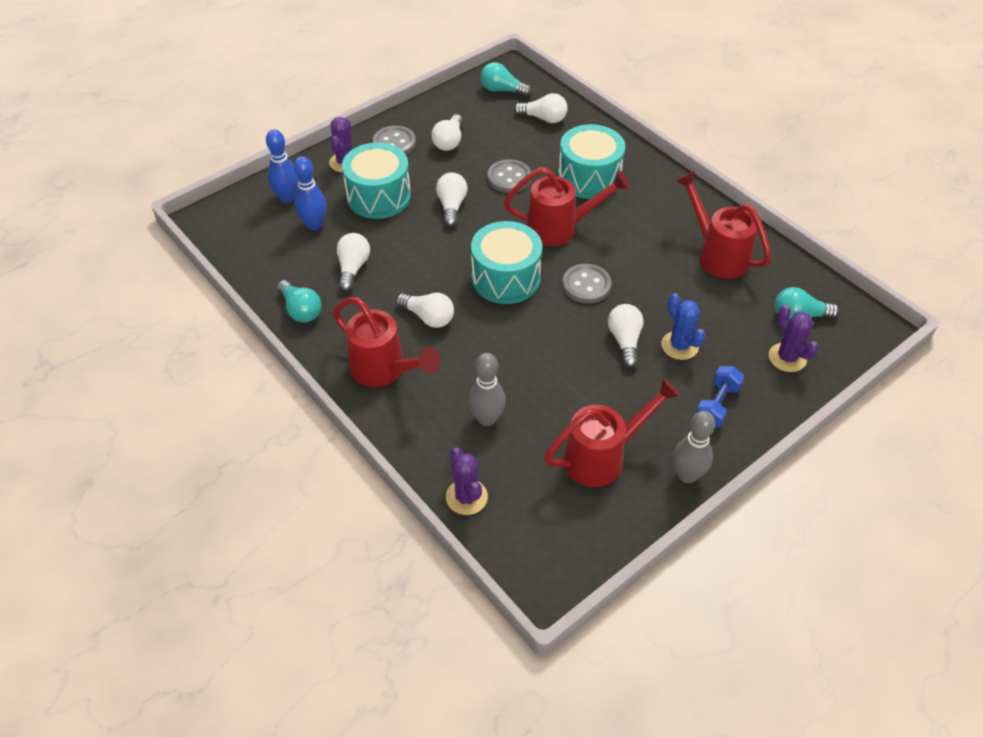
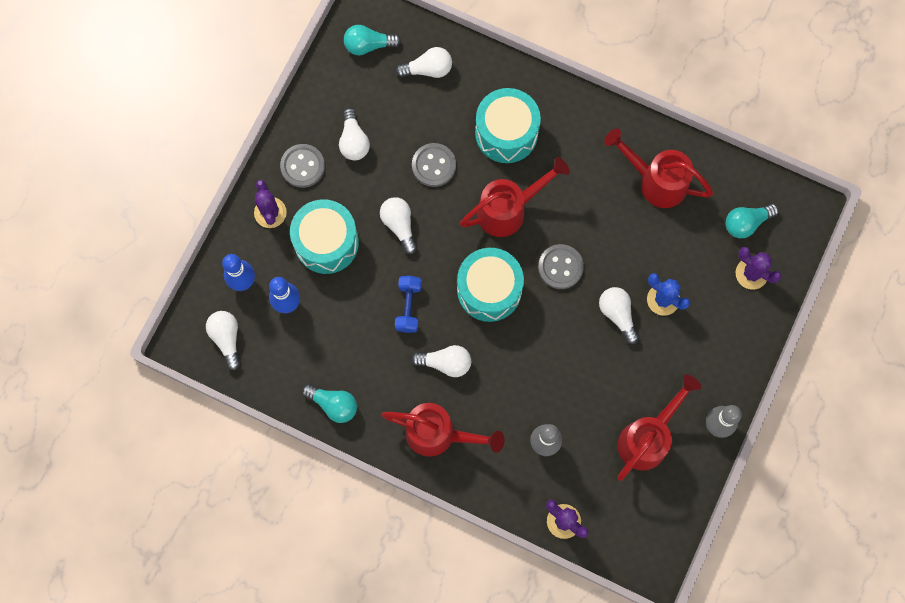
camera: 25 degrees left, 25 degrees up
(353, 268) = (351, 338): white light bulb -> white light bulb (227, 339)
(717, 405) = (714, 347): blue dumbbell -> blue dumbbell (408, 307)

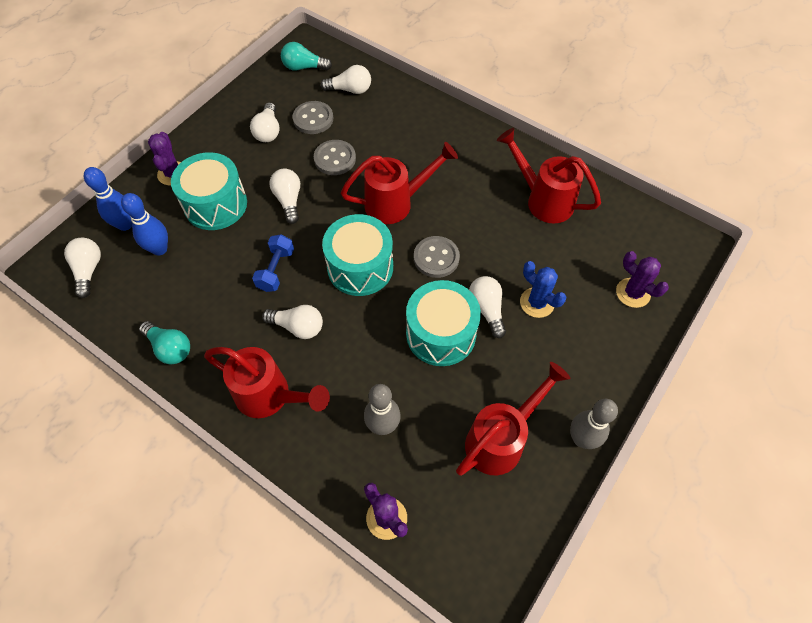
camera: 10 degrees right, 15 degrees down
(302, 166) = (216, 143): grey button -> grey button (313, 119)
(506, 133) = (408, 144): turquoise drum -> turquoise drum (441, 334)
(746, 223) = (630, 247): turquoise light bulb -> none

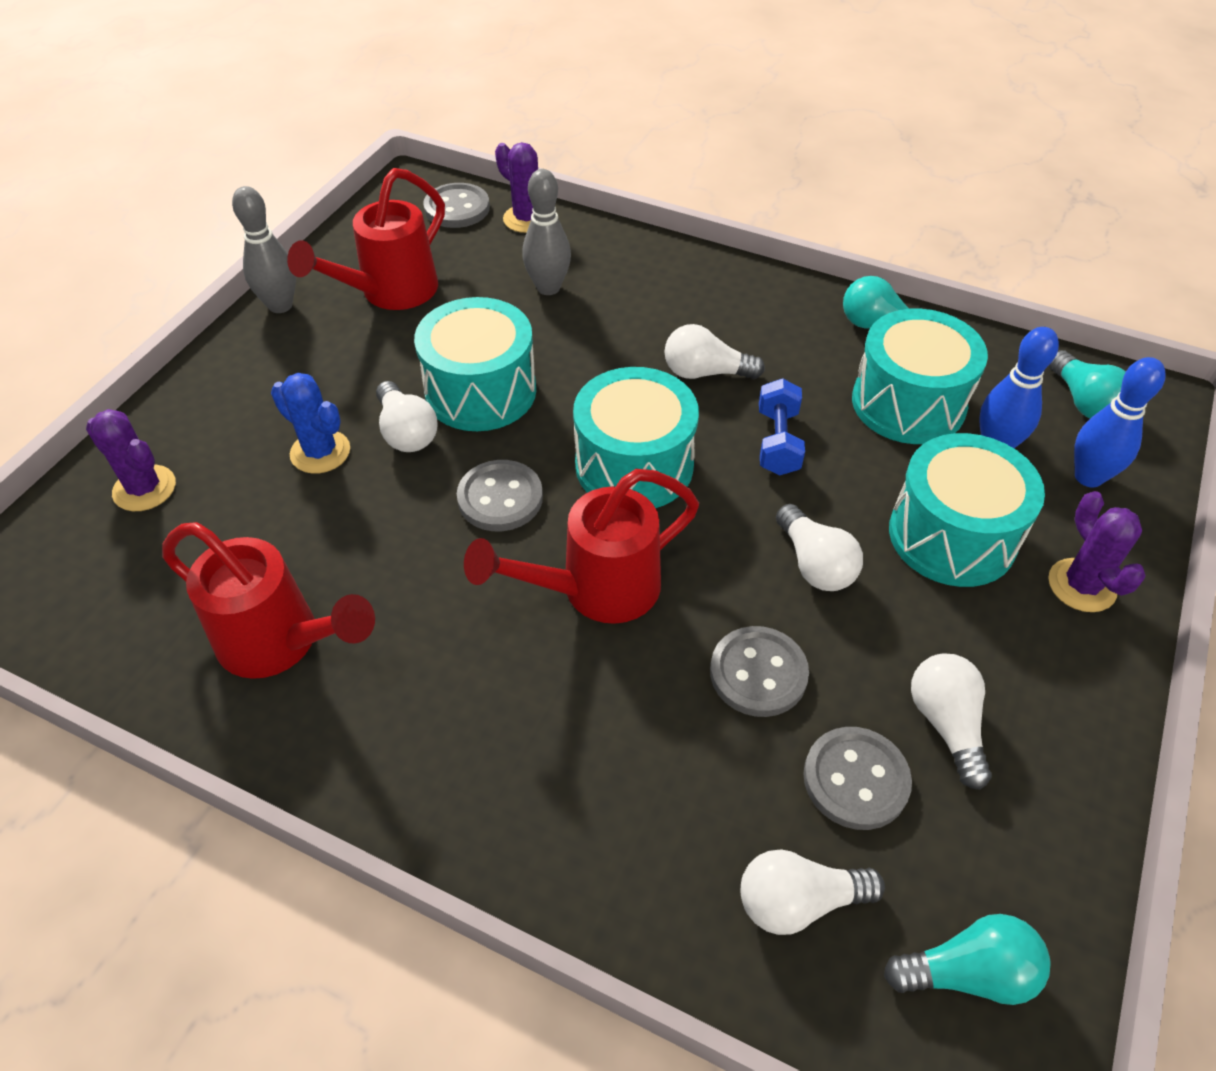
camera: 170 degrees right, 10 degrees down
(88, 270) = (1083, 401): white light bulb -> turquoise light bulb
(188, 284) = (908, 403): none -> turquoise drum
(271, 396) = (708, 296): red watering can -> none
(445, 546) = (457, 208): none -> grey button

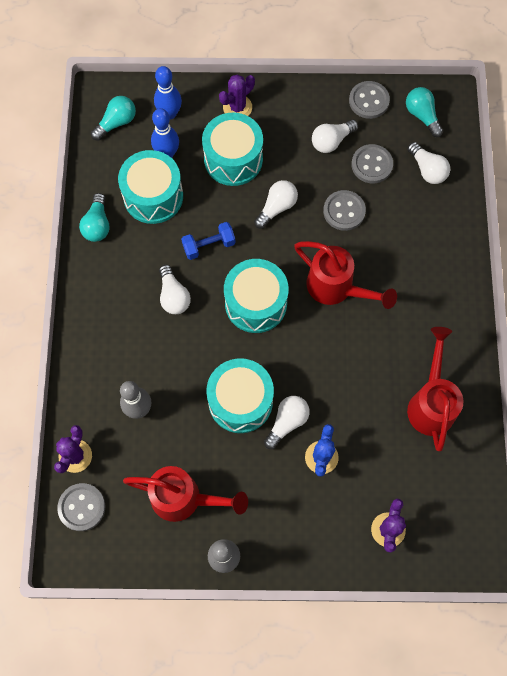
camera: 115 degrees left, 20 degrees up
(500, 498) = (306, 354): grey button -> grey button (369, 101)

